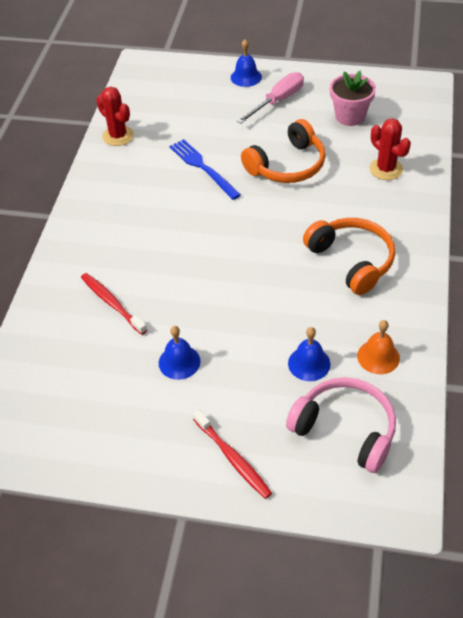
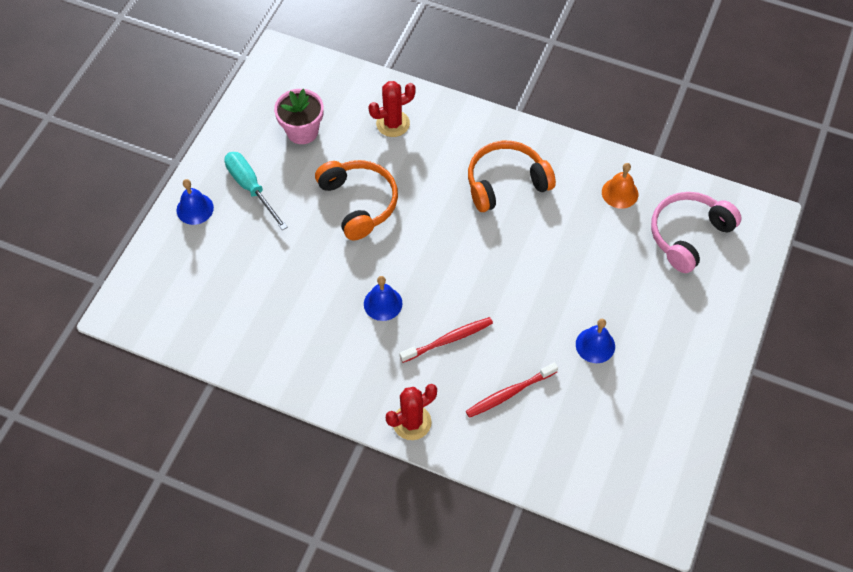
camera: 80 degrees left, 10 degrees up
(118, 136) = (250, 355): red cactus -> red cactus (412, 422)
(203, 167) = (335, 279): blue fork -> none
(233, 458) = (704, 321): red toothbrush -> red toothbrush (449, 340)
(278, 101) = (251, 188): pink screwdriver -> turquoise screwdriver
(309, 363) = (617, 244): blue bell -> blue bell (383, 303)

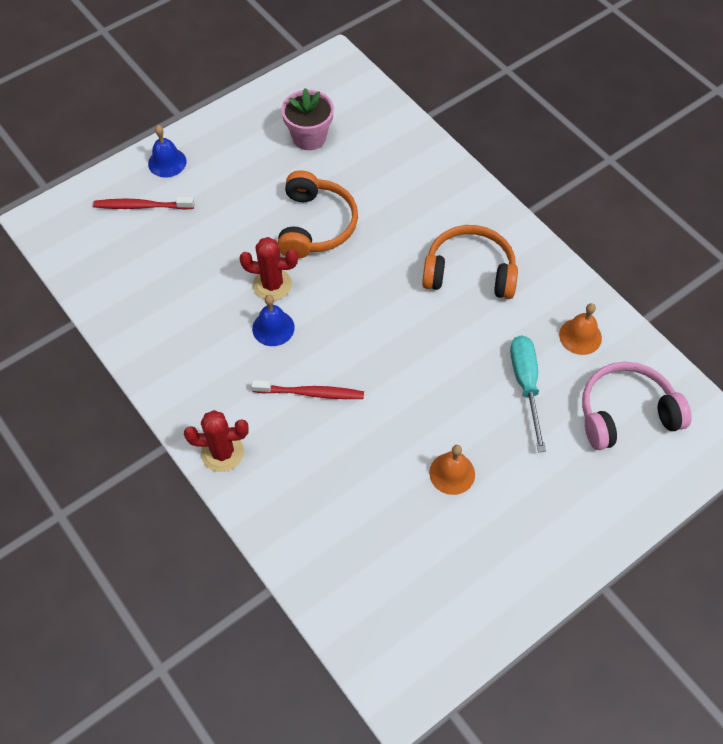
camera: 30 degrees right, 0 degrees up
(251, 188) = (228, 166): turquoise screwdriver -> turquoise screwdriver (526, 385)
(393, 124) = (397, 168): red cactus -> red cactus (272, 284)
(509, 393) = (333, 475): red toothbrush -> red toothbrush (141, 206)
(595, 345) = (452, 473): blue bell -> orange bell

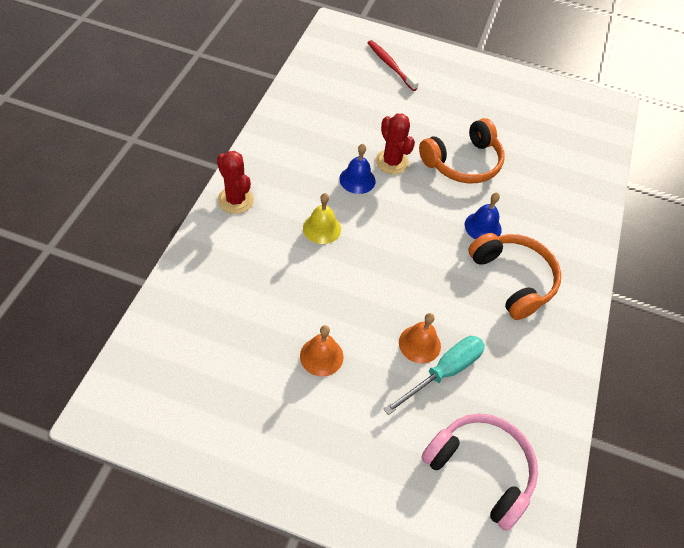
camera: 50 degrees right, 5 degrees down
(167, 162) = (436, 61): blue bell -> blue bell (483, 227)
(309, 137) = (532, 123): pink flower pot -> none
(311, 393) = (322, 228): red toothbrush -> yellow bell
(580, 336) = (525, 393): orange bell -> orange bell (419, 344)

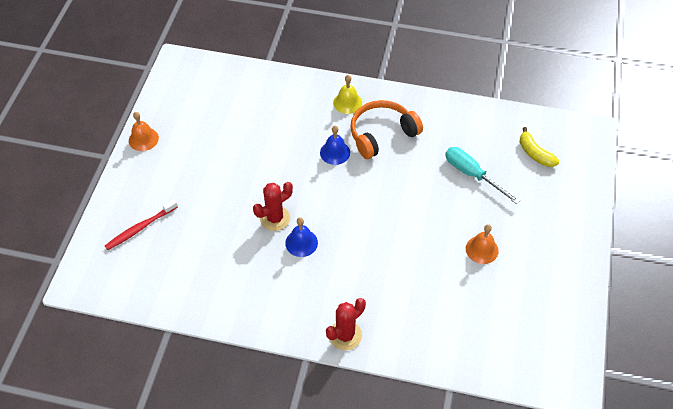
camera: 90 degrees left, 0 degrees up
(322, 228) = (362, 263): yellow bell -> yellow bell (347, 102)
(419, 344) = (454, 190): orange bell -> orange bell (143, 139)
(463, 162) = (266, 166): orange headphones -> none
(481, 469) = (535, 153): pink headphones -> yellow banana

